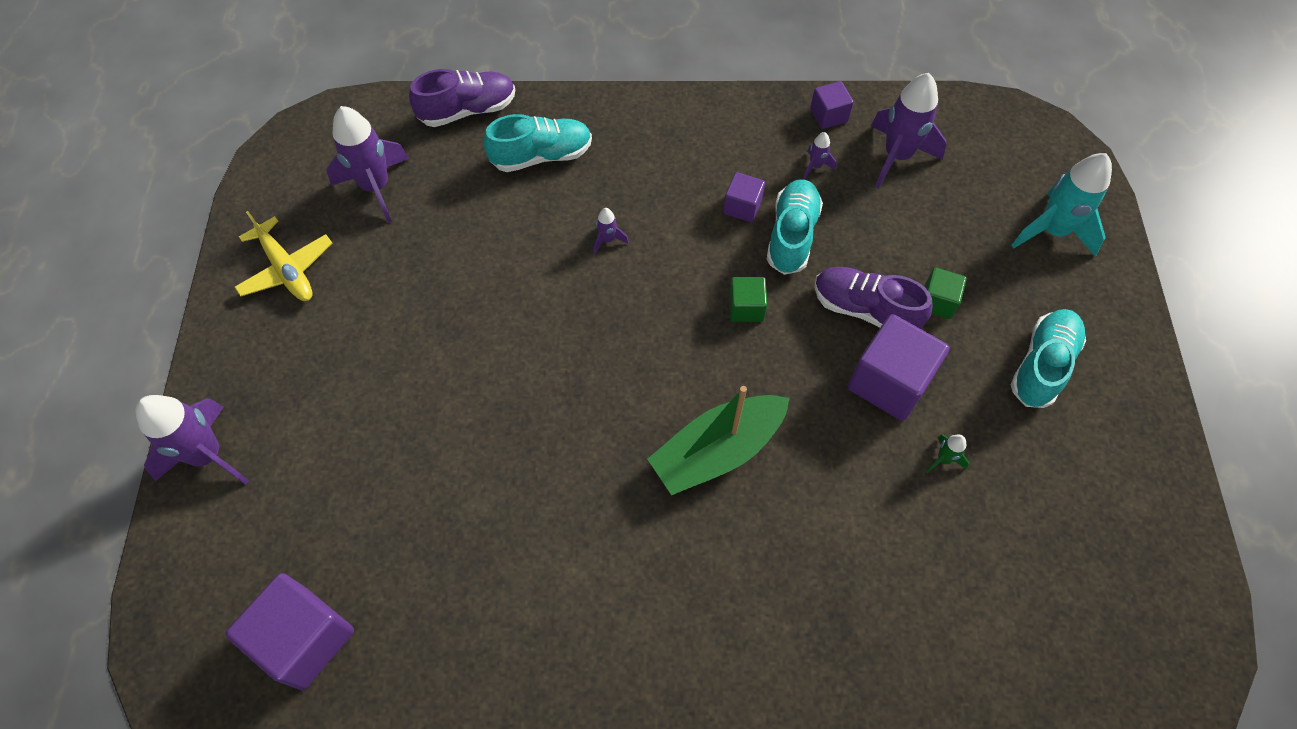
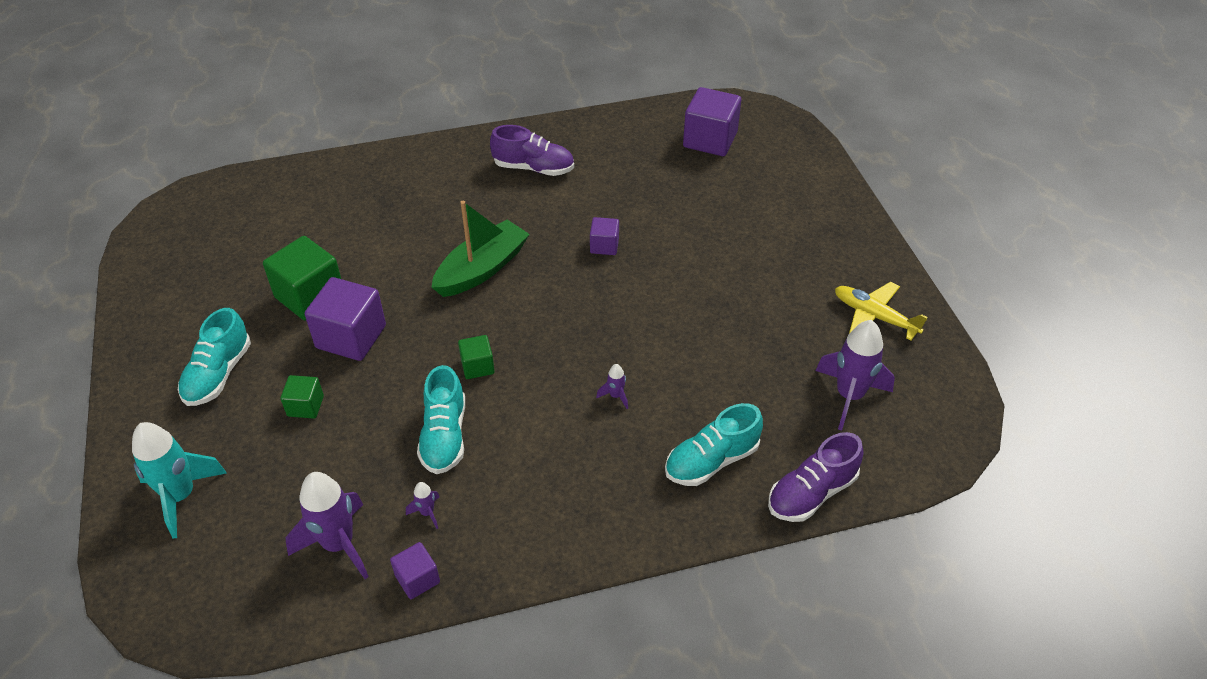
camera: 165 degrees right, 15 degrees down
(208, 455) = (835, 201): purple rocket -> none
(742, 207) = (497, 453): purple cube -> purple cube (604, 246)
(865, 309) = (372, 386): purple shoe -> purple shoe (533, 168)
(943, 459) = (310, 296): green rocket -> green cube

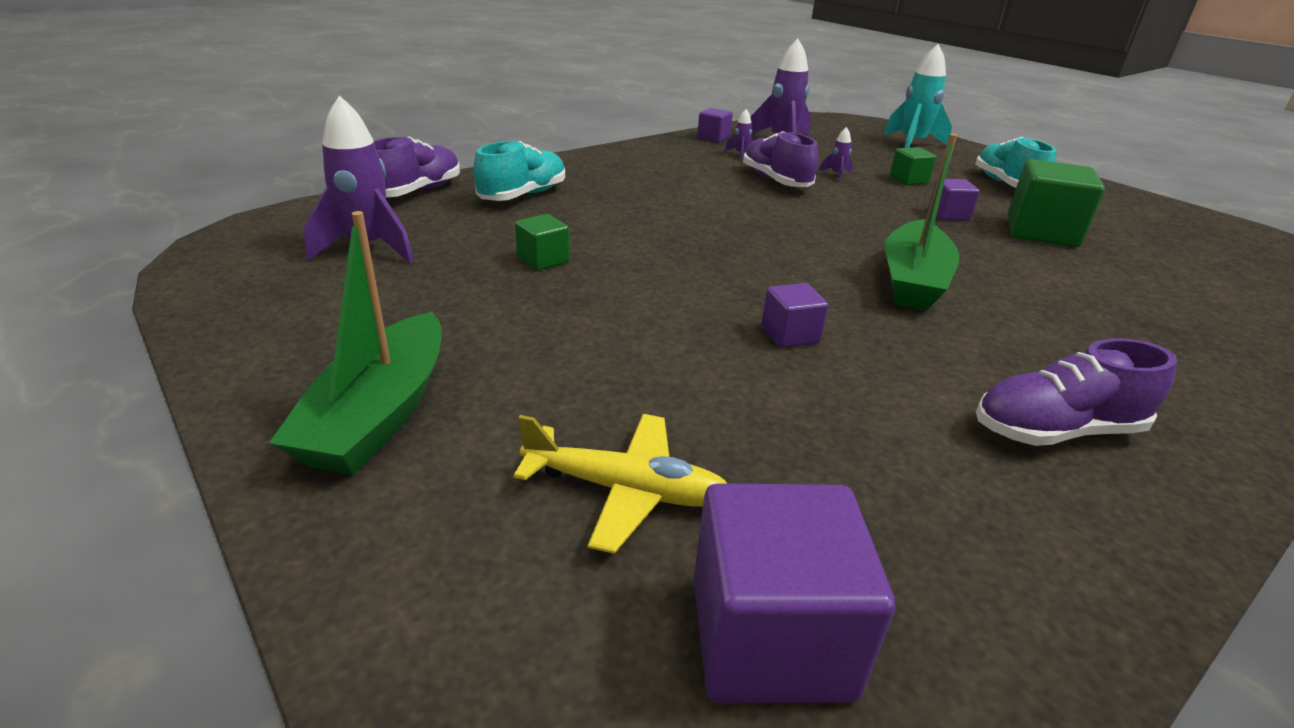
camera: 155 degrees right, 15 degrees down
(351, 337) = (948, 215): purple cube -> purple cube, size x0.53
(444, 436) = (776, 180): turquoise shoe -> purple shoe
(477, 366) = (803, 214): green cube -> green cube (543, 260)
(615, 396) = (646, 216): purple rocket -> purple rocket (836, 175)
(831, 246) = (380, 414): none -> green boat
(874, 316) = (310, 325): yellow plane -> yellow plane (625, 490)

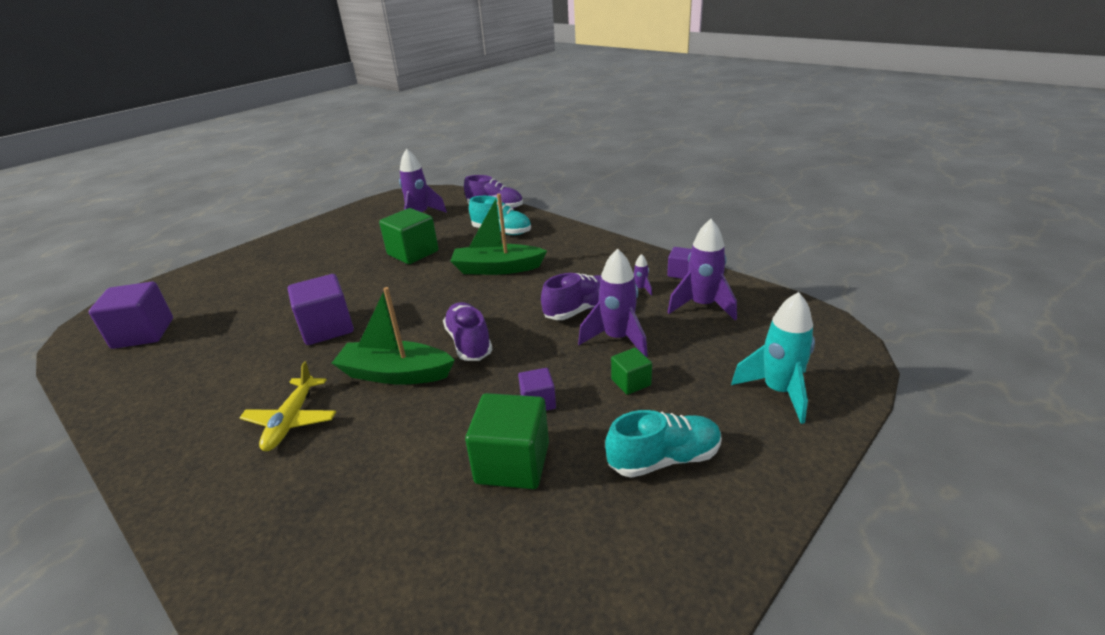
camera: 85 degrees right, 0 degrees up
(380, 414) = (284, 251): green boat -> green boat (497, 268)
(543, 260) = (413, 253): green cube -> green cube, size x1.87
(625, 490) = (223, 300): yellow plane -> yellow plane (291, 420)
(790, 334) = (327, 328): purple cube -> purple cube, size x1.87
(836, 175) = (617, 339): purple rocket -> purple rocket, size x2.26
(1056, 431) = (212, 415): purple shoe -> purple shoe (469, 343)

